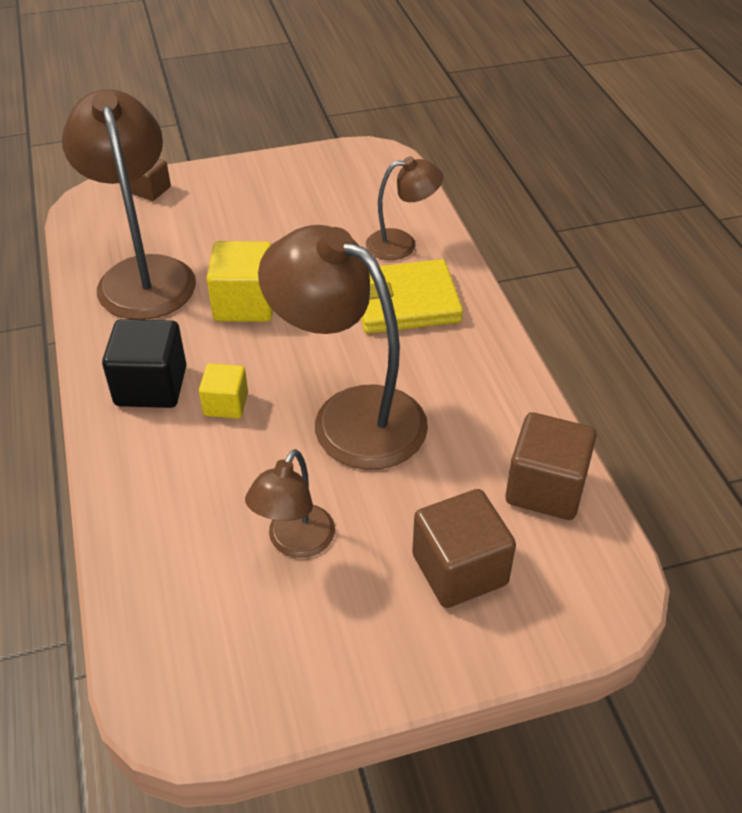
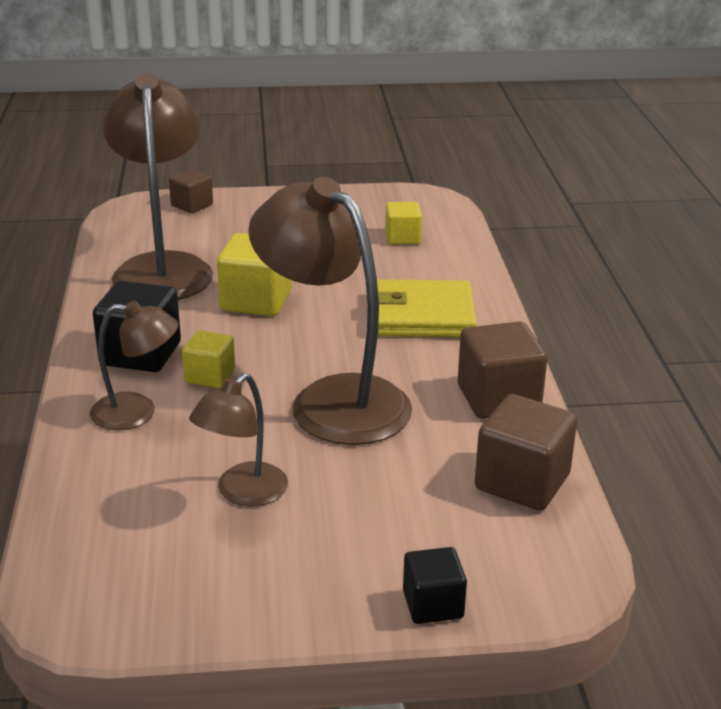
camera: 10 degrees right, 15 degrees down
(364, 207) = (402, 238): none -> yellow cube
(402, 244) = (432, 270): brown lamp -> brown lamp (137, 412)
(459, 569) = (407, 537): brown cube -> brown cube (498, 398)
(501, 644) = (433, 604): none -> black cube

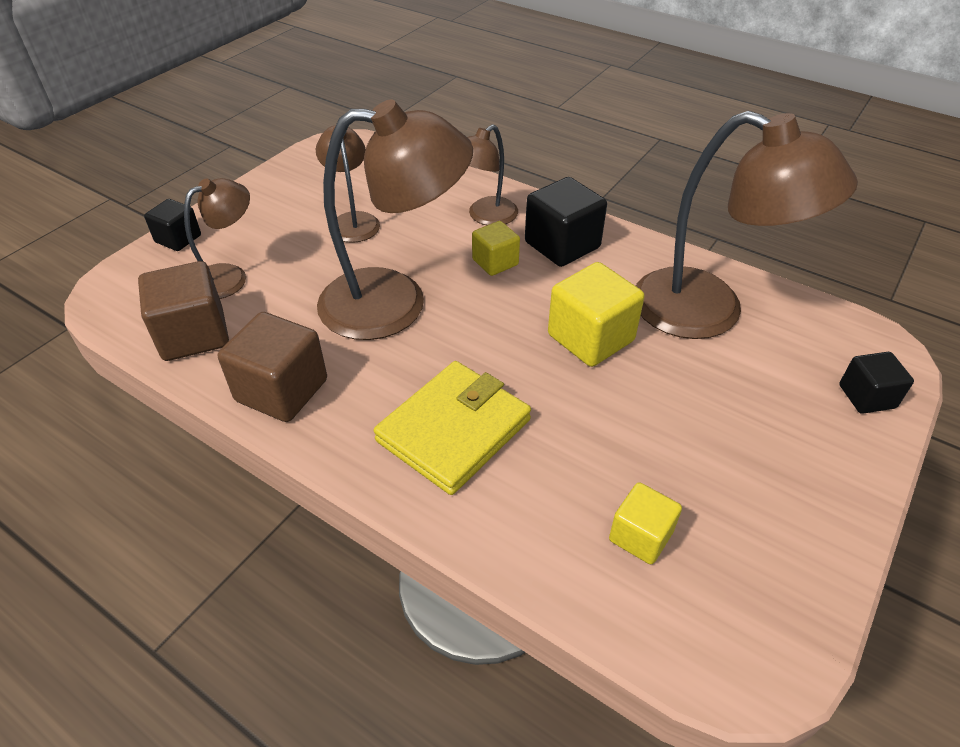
camera: 130 degrees right, 15 degrees up
(192, 205) = (866, 396): brown cube -> black cube
(431, 516) = (230, 276): none -> brown lamp

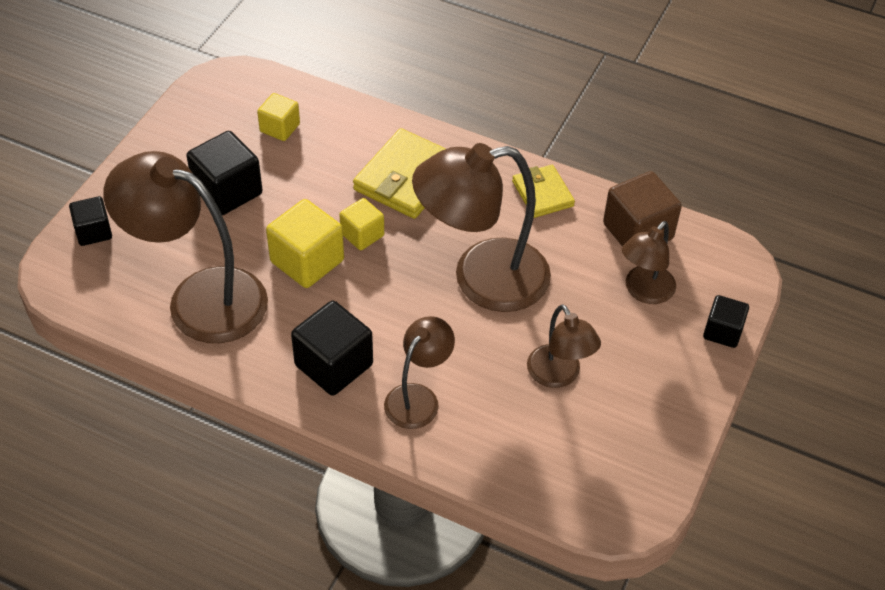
camera: 170 degrees right, 5 degrees up
(282, 390) = (542, 194): brown cube -> yellow wallet
(495, 262) = (399, 335): yellow cube -> yellow cube (362, 235)
(703, 435) = (227, 191): none -> black cube

